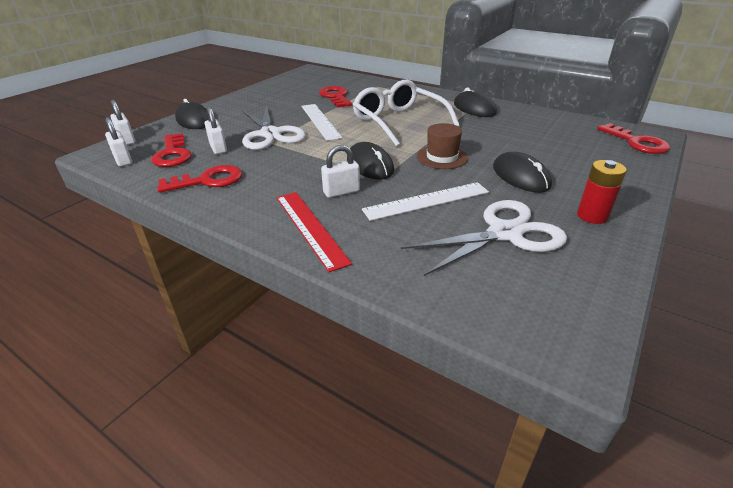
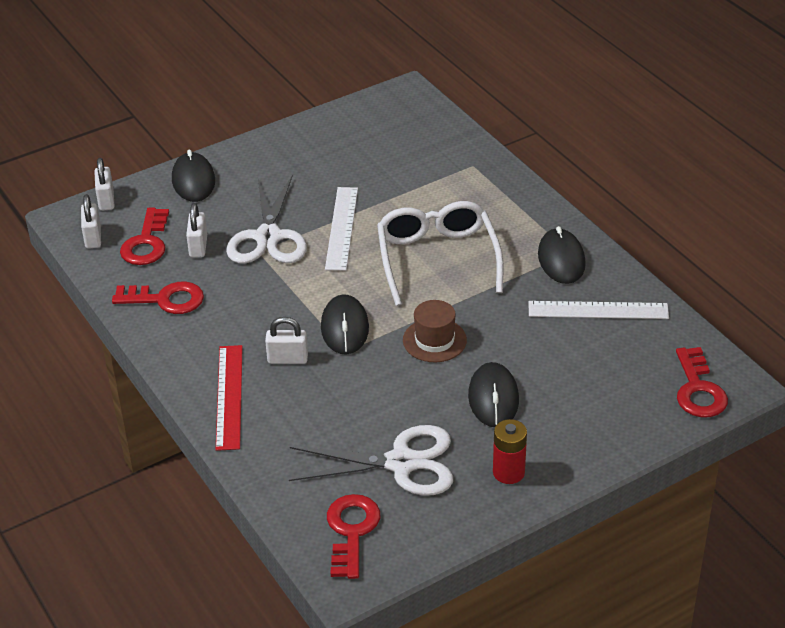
camera: 25 degrees right, 5 degrees up
(335, 97) = (396, 177): red key -> red key (351, 531)
(427, 201) = (362, 399): white ruler -> white ruler (598, 310)

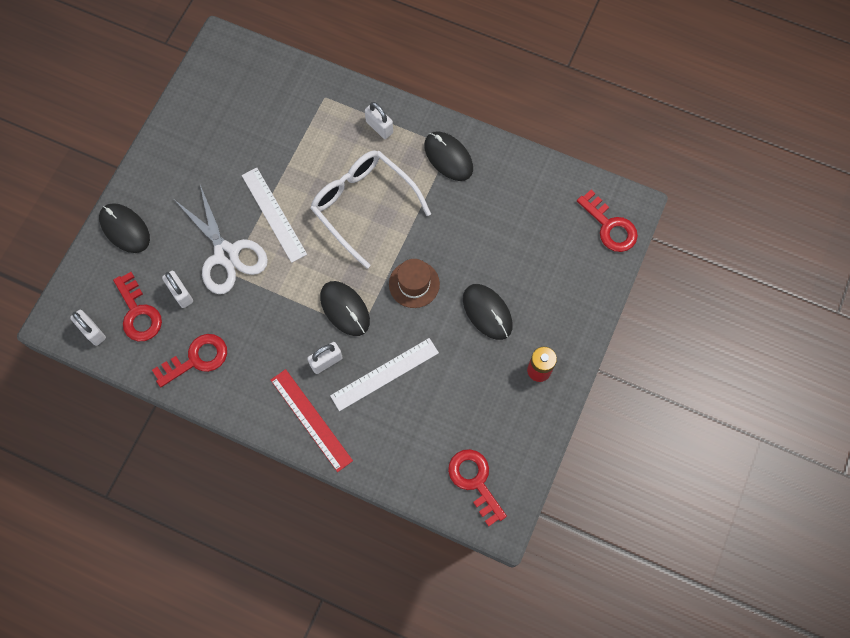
camera: 35 degrees left, 30 degrees up
(106, 200) = (72, 288): white padlock -> white padlock (379, 127)
(401, 463) = (466, 405): white scissors -> none
(598, 310) = (503, 192): white ruler -> white ruler (385, 374)

